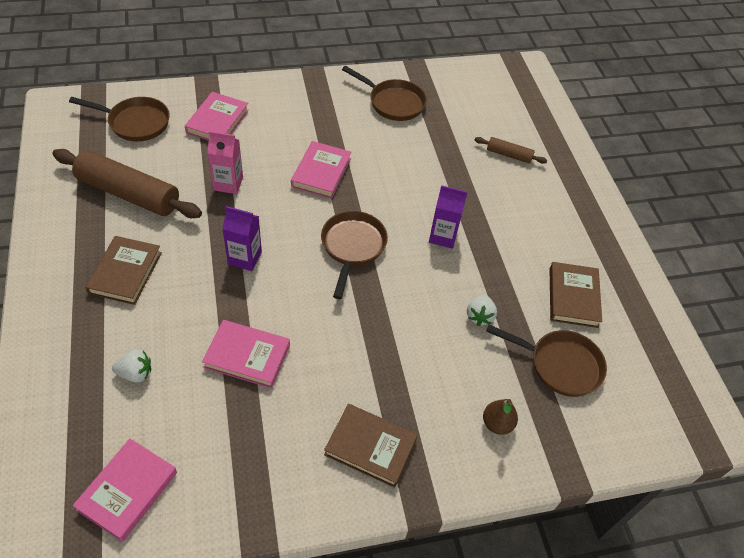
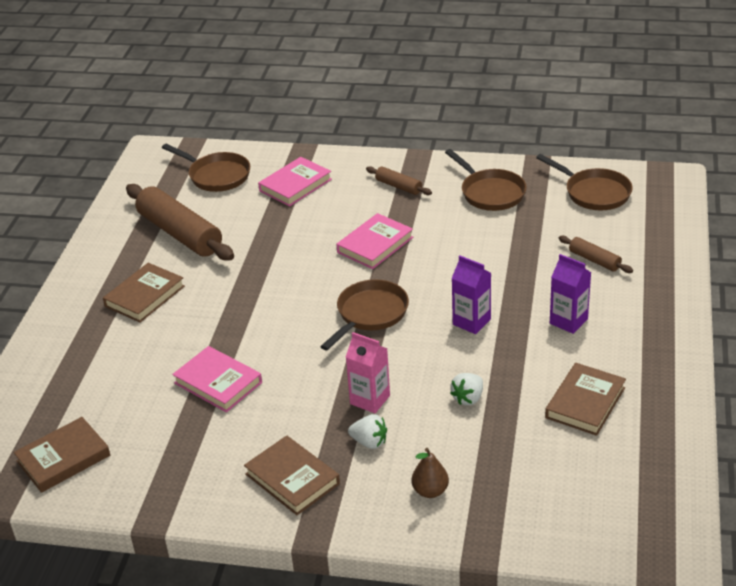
camera: 30 degrees right, 15 degrees down
(128, 491) = (63, 458): pink book -> brown book
(136, 373) = (114, 375): white strawberry -> white strawberry (369, 442)
(228, 183) = (277, 240): pink carton -> pink carton (370, 400)
(245, 258) = (259, 304): purple carton -> purple carton (568, 321)
(312, 108) = (398, 186): none -> brown rolling pin
(560, 365) = (531, 458): brown pan -> brown pan (594, 193)

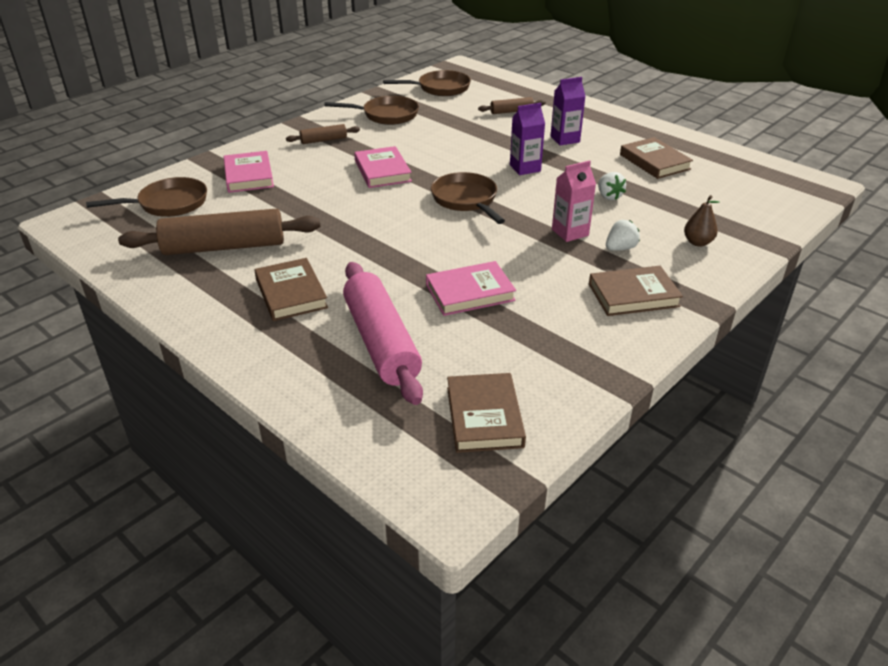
camera: 60 degrees left, 0 degrees up
(116, 368) = (381, 342): none -> pink rolling pin

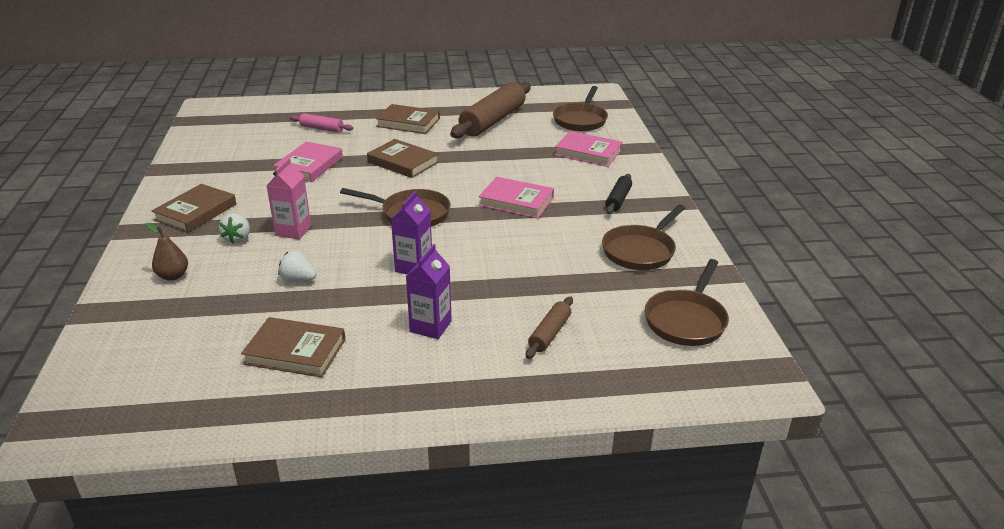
camera: 130 degrees right, 5 degrees down
(323, 140) = (618, 199): brown rolling pin -> black rolling pin
(381, 342) = (322, 128): pink rolling pin -> pink rolling pin, size x0.48
(484, 417) = (226, 130): brown book -> brown book (403, 162)

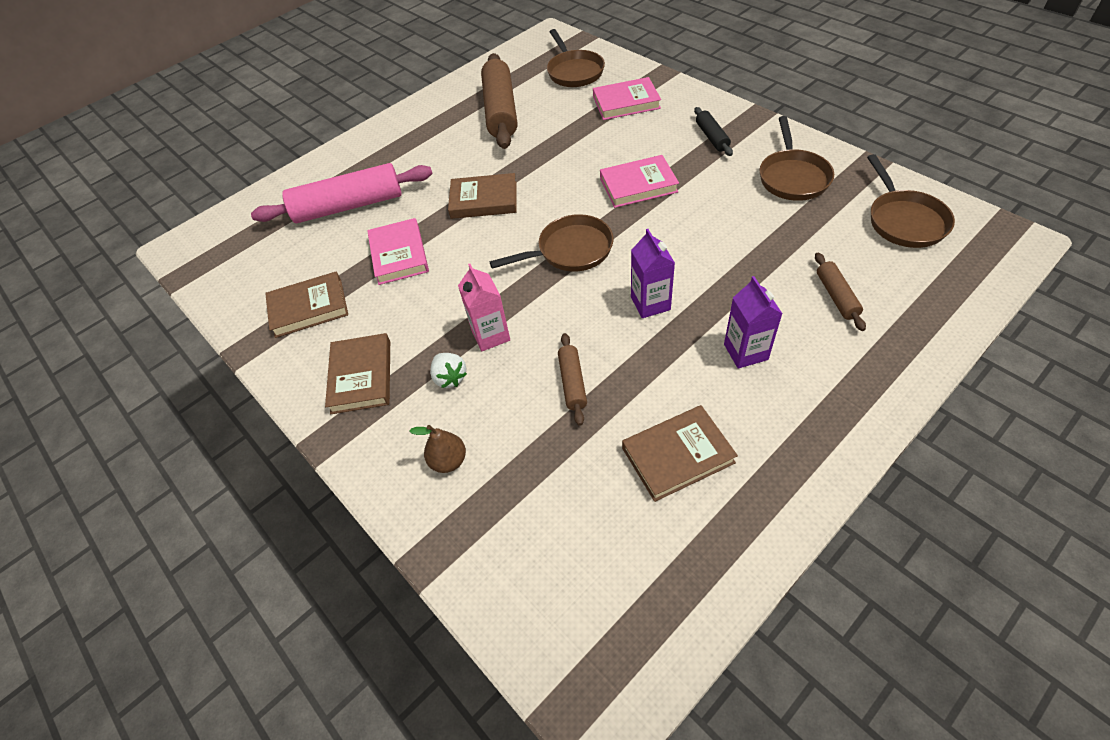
camera: 30 degrees left, 20 degrees up
(298, 280) = (572, 383): white strawberry -> brown rolling pin
(322, 128) = (348, 206): pink rolling pin -> pink rolling pin, size x2.09
(408, 123) = (426, 154): brown book -> brown book (309, 308)

